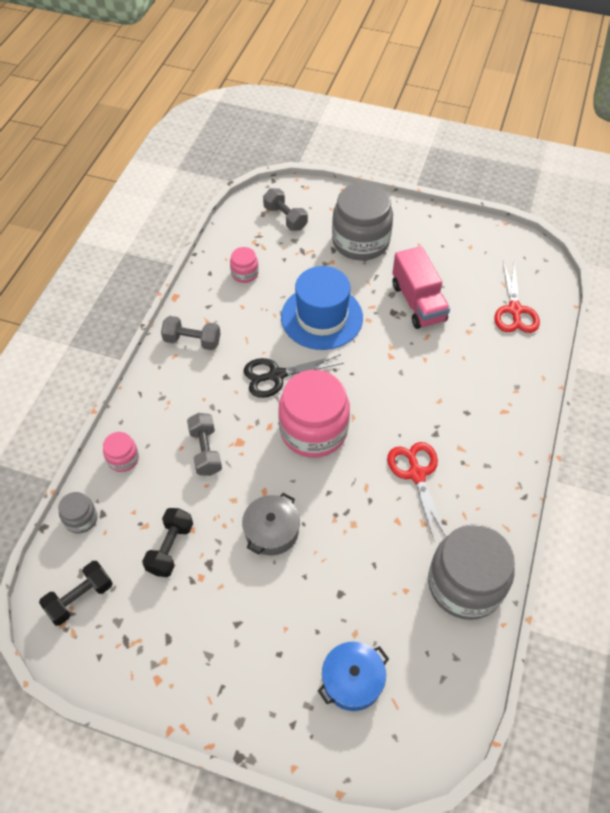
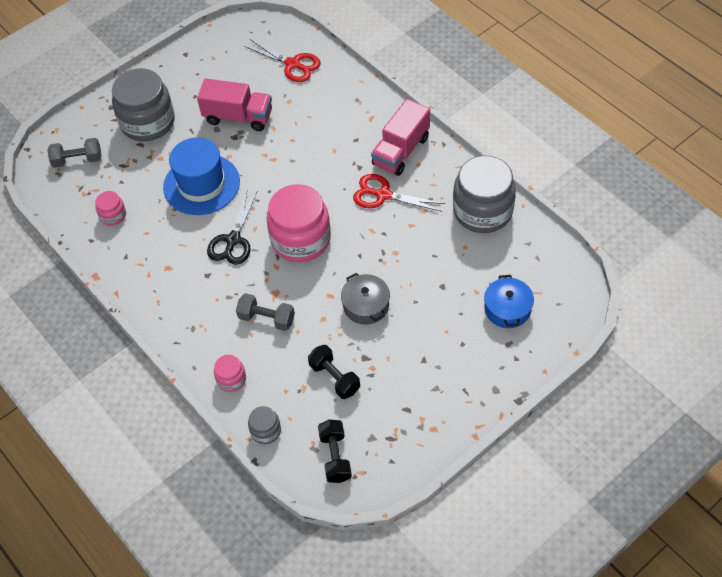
camera: 55 degrees left, 0 degrees up
(192, 341) = (153, 283): grey dumbbell -> none
(484, 461) = (401, 151): none -> pink truck

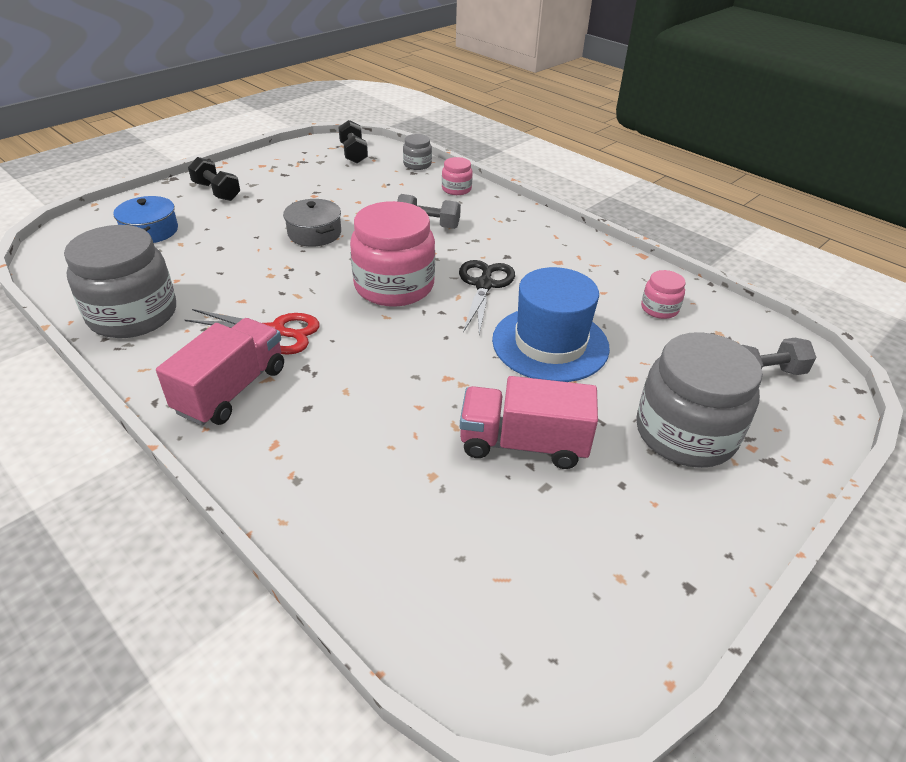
camera: 170 degrees right, 15 degrees down
(293, 64) = (433, 561): red scissors -> none
(334, 378) = (352, 190): black dumbbell -> black dumbbell (216, 191)

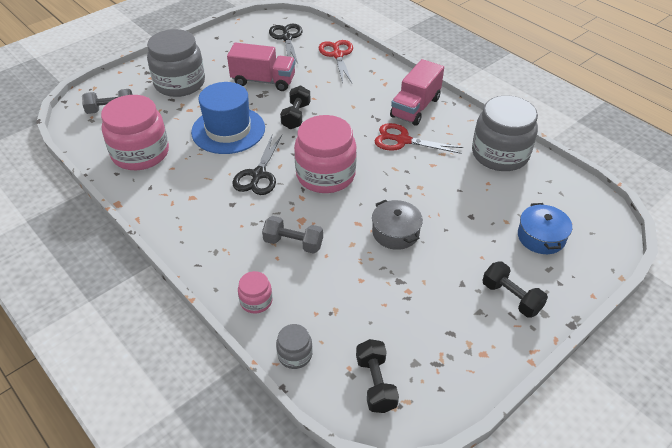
camera: 175 degrees left, 5 degrees up
(369, 527) = (337, 55): none -> red scissors
(446, 369) = (296, 116): none -> black dumbbell
(502, 591) = (287, 38): none -> black scissors
(659, 309) = (140, 153): pink jar -> pink jar, size x2.17

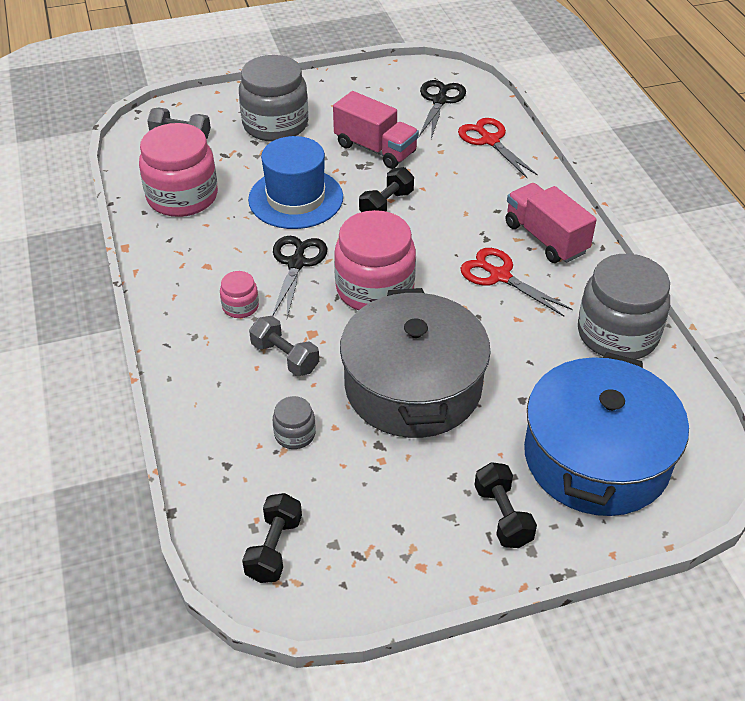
camera: 25 degrees right, 0 degrees up
(256, 301) = (203, 407): pink jar -> pink jar (240, 306)
(258, 175) = (296, 263): black scissors -> black scissors turned 150 degrees clockwise
(295, 355) = (207, 482): grey jar -> grey jar (295, 434)
(337, 55) = (490, 140): red scissors -> red scissors turned 45 degrees counterclockwise
(395, 232) = (413, 386): grey pot -> grey pot, size x2.18
(415, 107) = (545, 238): pink truck -> pink truck turned 90 degrees clockwise
(541, 237) = (596, 457): blue pot -> blue pot, size x2.18

